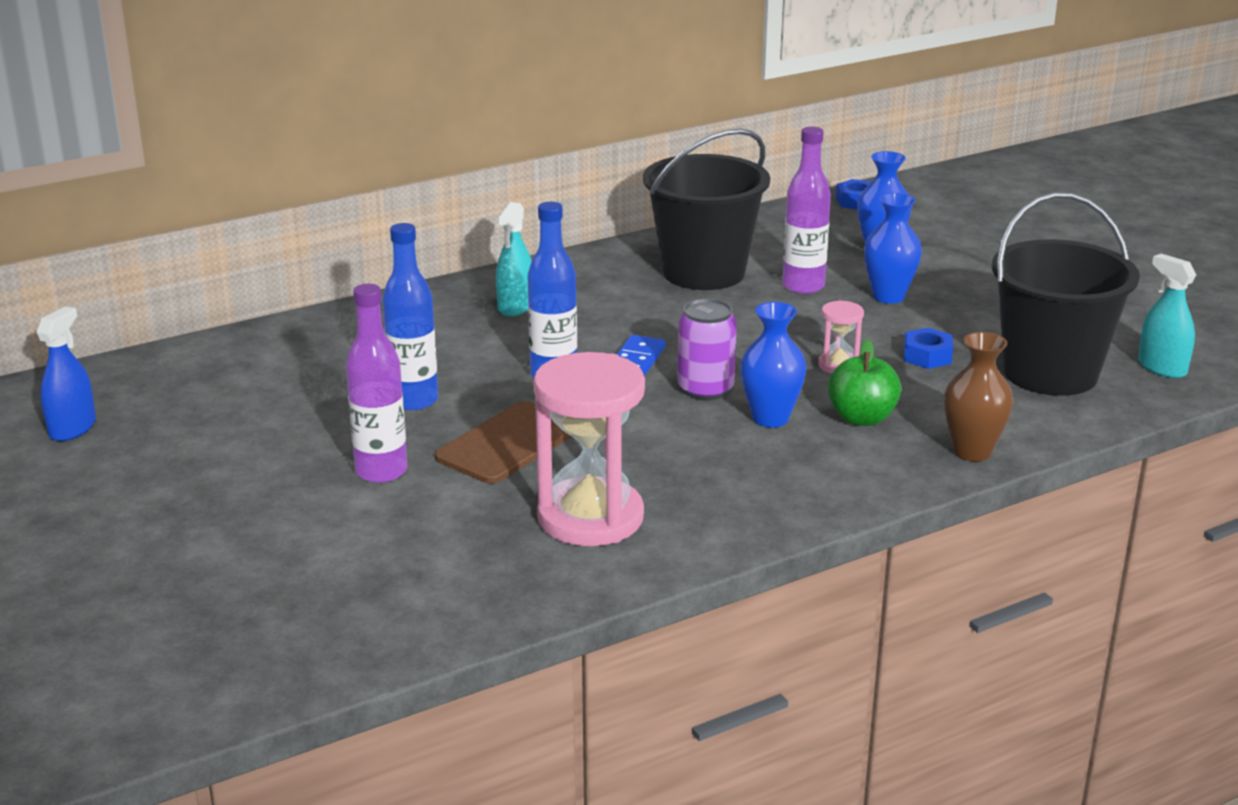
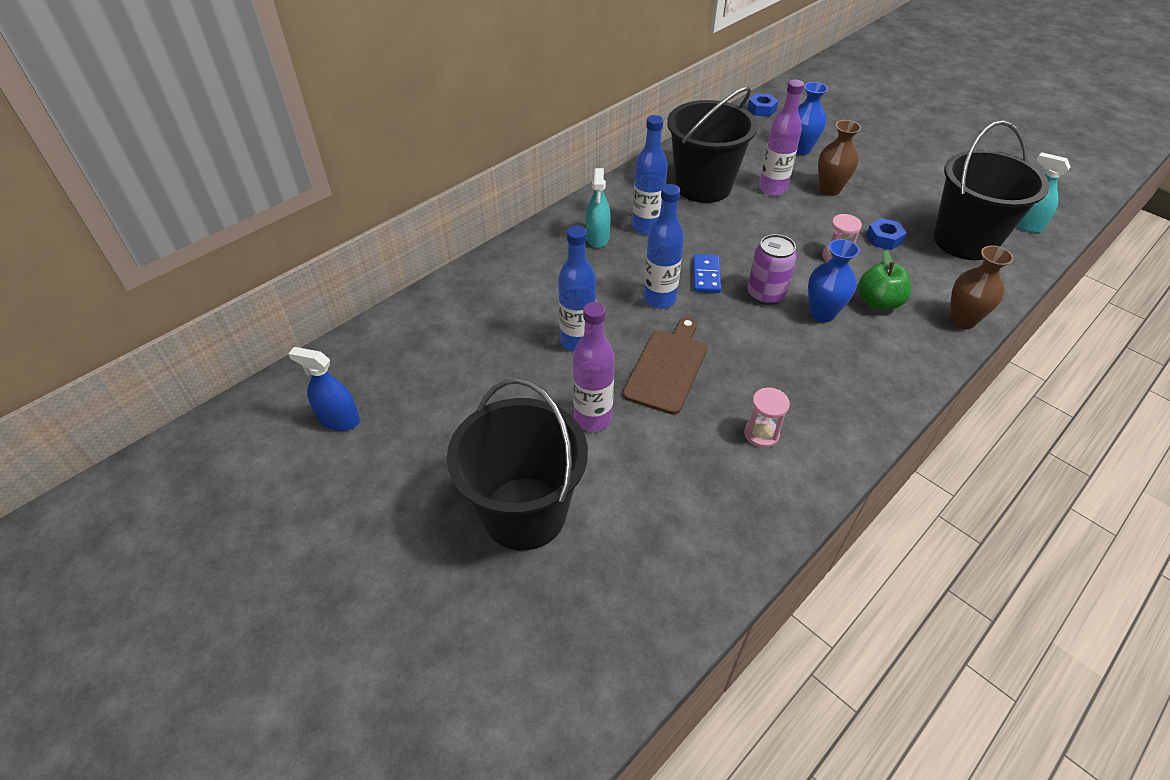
camera: 15 degrees left, 20 degrees up
(72, 428) = (339, 420): blue spray bottle -> blue spray bottle turned 75 degrees counterclockwise
(236, 539) = (524, 513): none -> black bucket
(590, 518) = (761, 434): pink hourglass -> pink hourglass, size x0.45
(591, 304) = (646, 227): none -> blue bottle
(888, 296) = (829, 189): blue vase -> brown vase

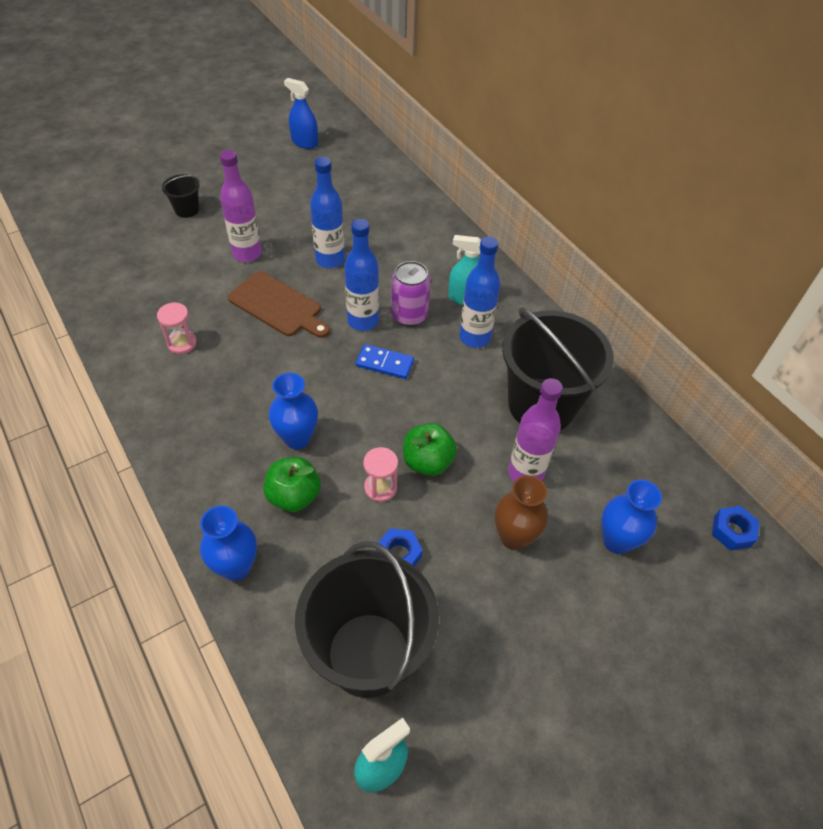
camera: 100 degrees right, 5 degrees up
(339, 420) = (304, 142): blue spray bottle -> blue spray bottle turned 90 degrees counterclockwise
(524, 513) = (187, 210): black bucket -> black bucket, size x0.43
(765, 294) = (342, 402): purple can -> purple can (409, 315)
(795, 236) = (428, 462): none -> green apple
(962, 320) = (236, 567): brown vase -> blue vase

